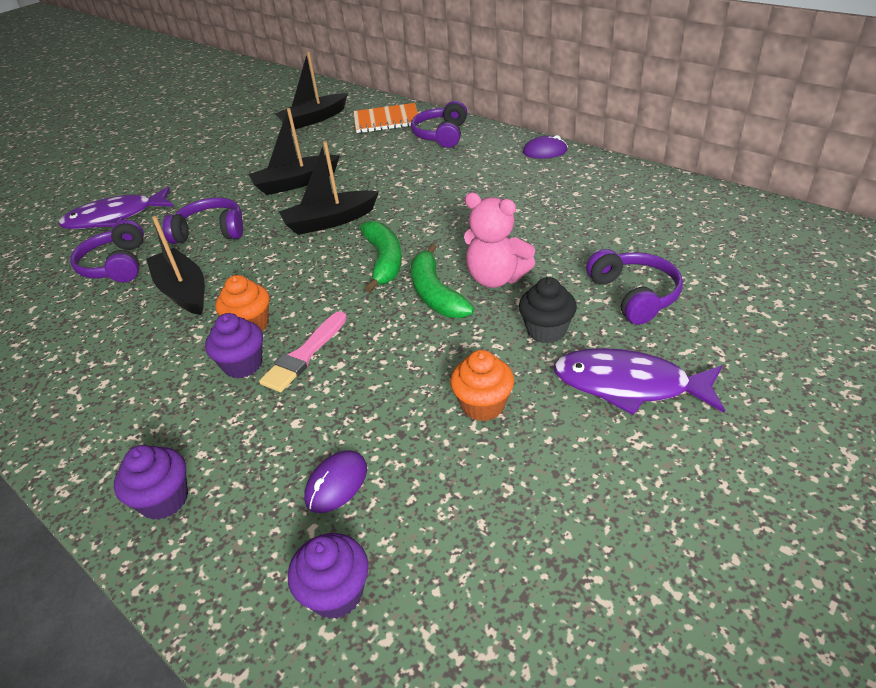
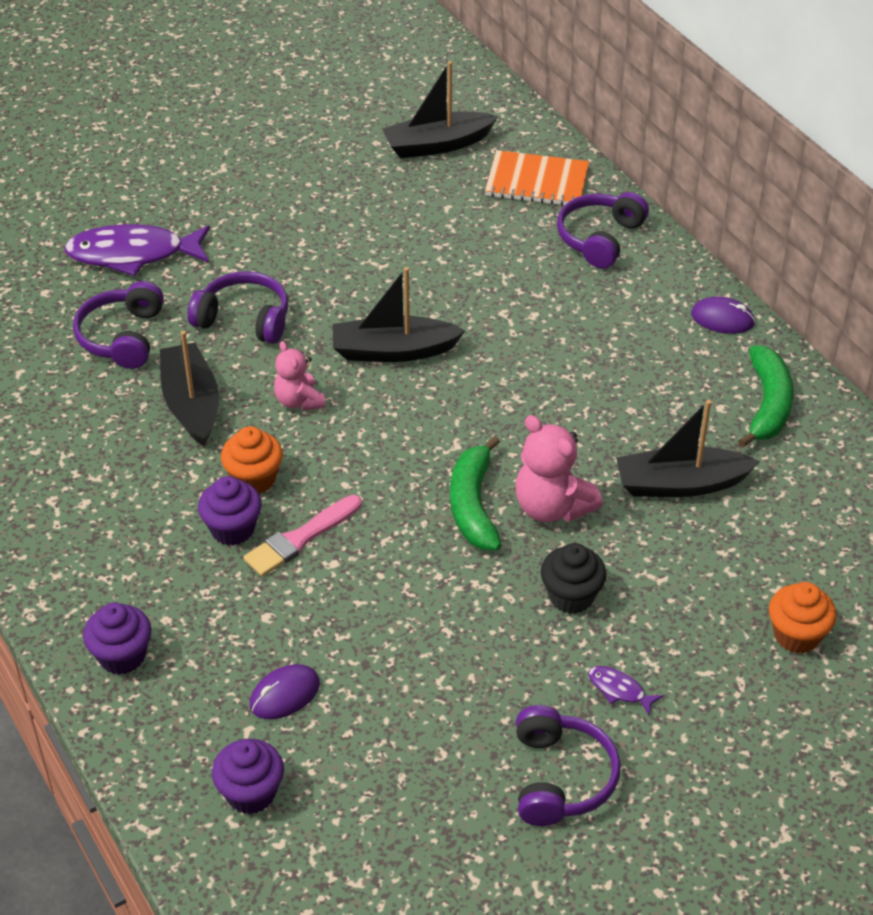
camera: 15 degrees right, 5 degrees up
(270, 267) = (299, 401): none -> pink teddy bear
(295, 183) = (372, 267): black boat -> black boat (680, 484)
(384, 261) = (434, 437): green banana -> green banana (767, 405)
(483, 405) = (460, 661): orange cupcake -> orange cupcake (796, 635)
(628, 385) = (619, 690): purple fish -> purple fish, size x0.43
(634, 295) = (695, 584): purple headphones -> purple headphones (560, 778)

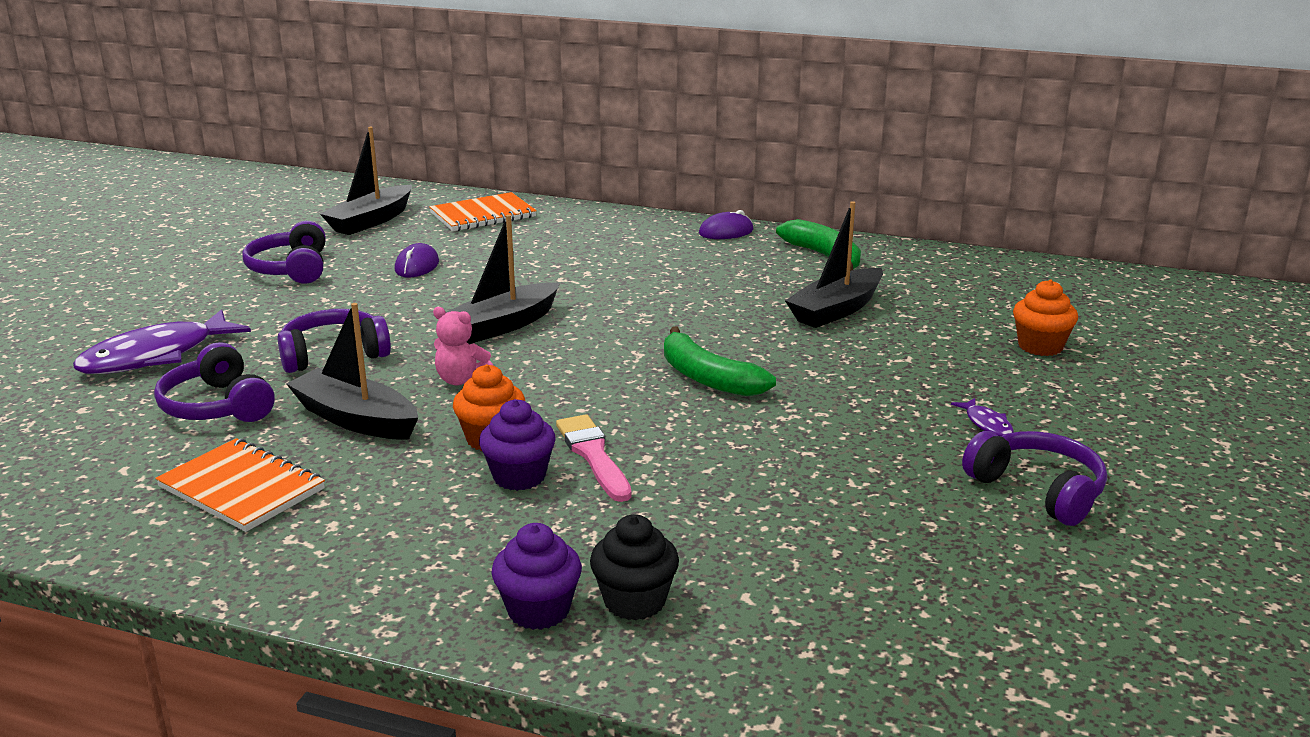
camera: 40 degrees left, 20 degrees down
(66, 434) = (242, 488): none -> orange notebook
(251, 793) = (821, 638): purple cupcake -> none
(284, 694) = (740, 556): purple mouse -> purple mouse (417, 266)
(300, 539) = (593, 455): pink brush -> pink brush turned 150 degrees clockwise
(552, 507) = (768, 355): pink teddy bear -> none
(571, 596) = (864, 393): black cupcake -> black cupcake (634, 601)
(600, 238) = (576, 225): purple headphones -> purple headphones (291, 269)
(619, 690) = (986, 424): purple fish -> purple fish turned 105 degrees counterclockwise

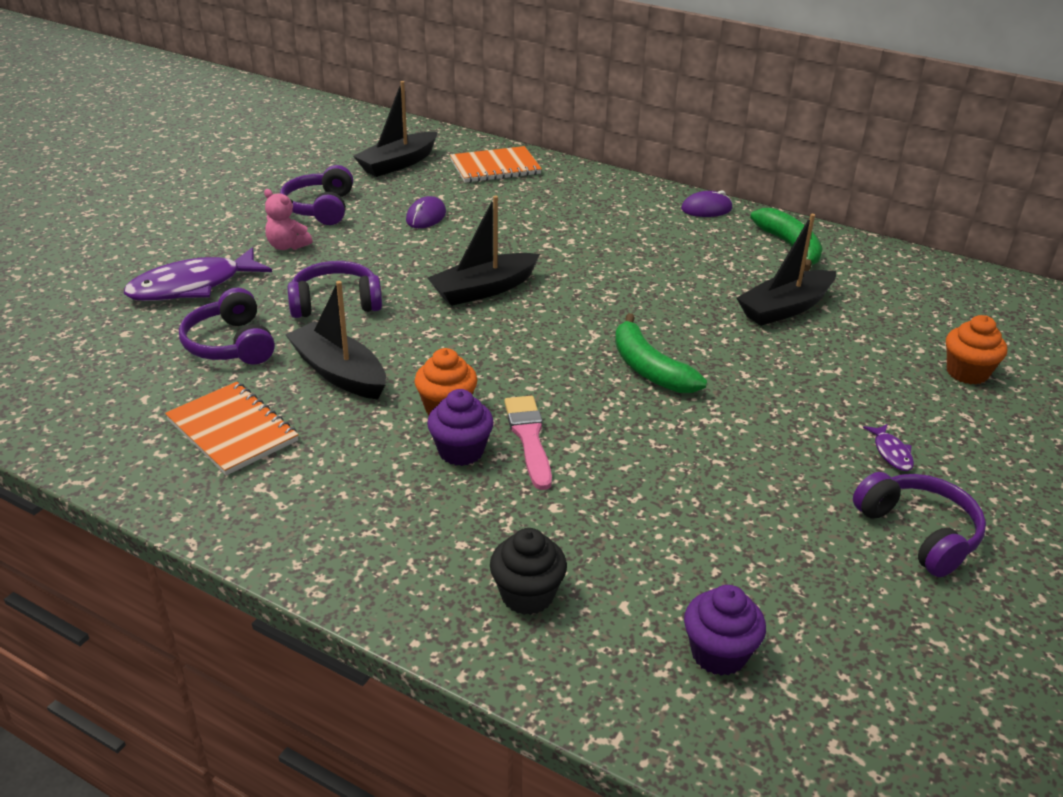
camera: 10 degrees right, 10 degrees up
(461, 380) = (435, 343): pink teddy bear -> pink teddy bear (287, 246)
(538, 610) = (444, 591): purple cupcake -> purple cupcake (718, 653)

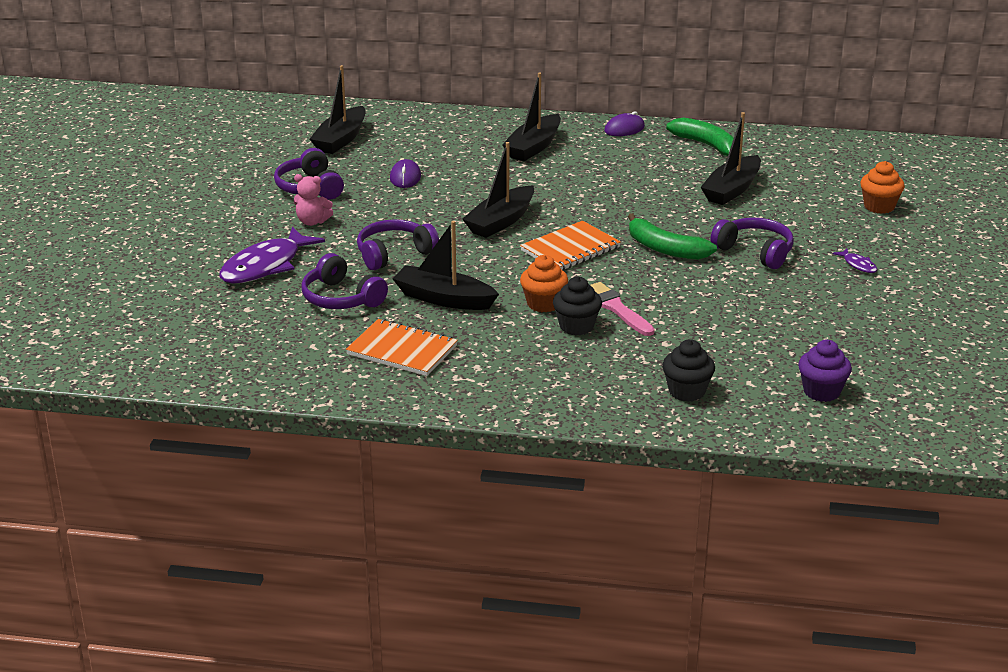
camera: 20 degrees left, 5 degrees down
(461, 451) = (576, 326): purple cupcake -> black cupcake
(495, 167) = (427, 127): orange notebook -> orange notebook (570, 249)
(590, 210) = (533, 147): none -> black boat
(918, 533) = (900, 305): purple headphones -> purple headphones (755, 252)

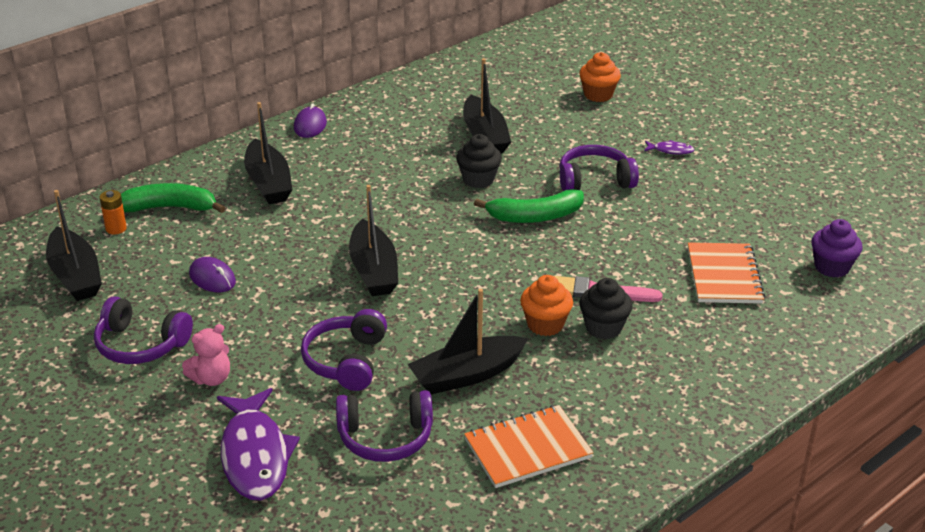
camera: 50 degrees left, 5 degrees up
(404, 128) = (116, 228): none -> orange battery
(570, 249) = (472, 261): orange notebook -> orange notebook (724, 275)
(686, 391) = (767, 328): black cupcake -> black cupcake (478, 179)
(707, 145) = (398, 107): green banana -> green banana (169, 208)

